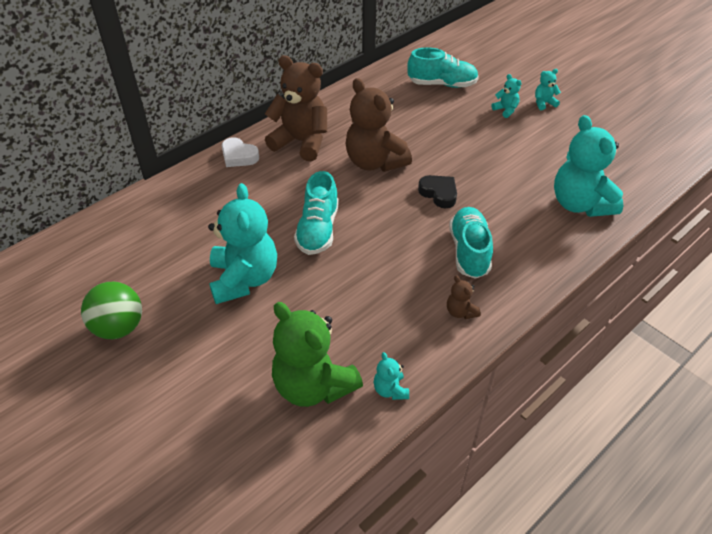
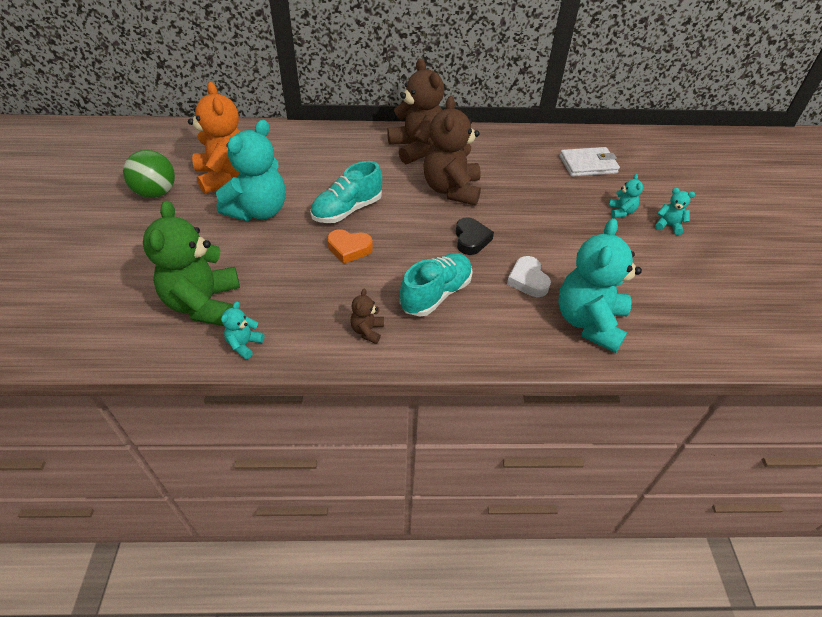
camera: 40 degrees right, 0 degrees up
(165, 269) = (225, 176): none -> orange teddy bear
(239, 156) = (362, 135): white heart -> white heart (528, 280)
(363, 260) = (349, 249): none -> orange heart
(442, 84) = (588, 165): turquoise shoe -> white wallet

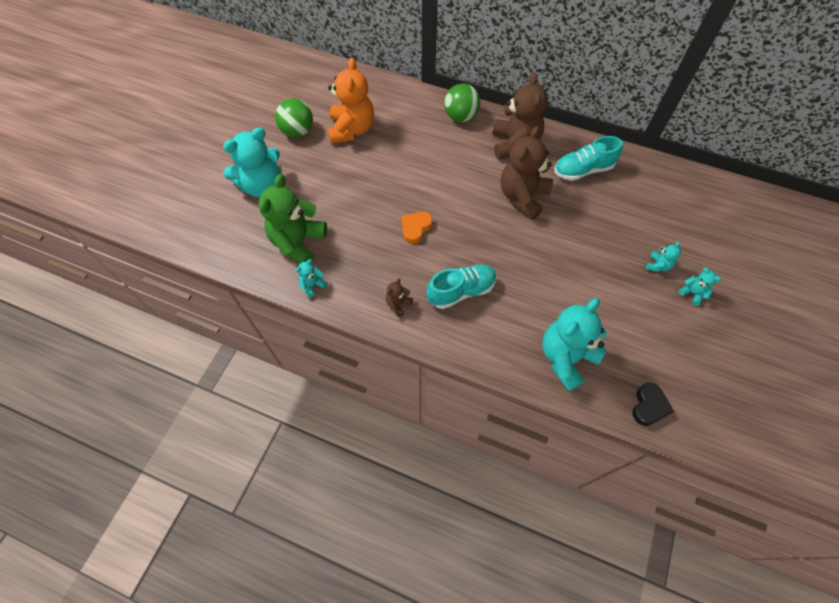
camera: 25 degrees right, 15 degrees up
(259, 211) = (364, 171): turquoise teddy bear -> turquoise teddy bear (262, 186)
(346, 139) = (460, 116): none -> green ball
(347, 210) = (430, 191): turquoise shoe -> turquoise shoe (583, 170)
(349, 249) = (415, 228): orange heart -> orange heart turned 90 degrees clockwise
(471, 239) = (513, 251): black heart -> black heart (649, 406)
(528, 280) = (538, 304): white heart -> none
(588, 165) = (658, 206): white wallet -> none

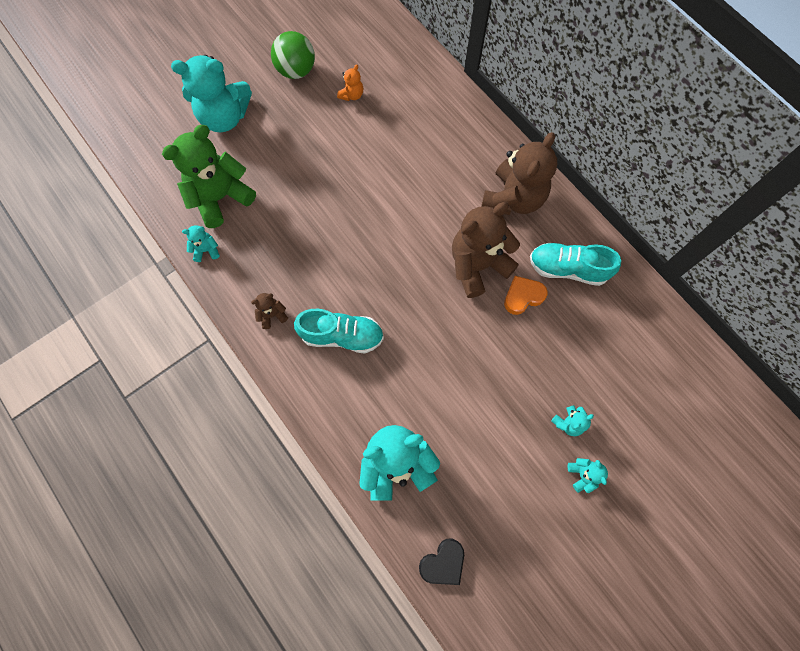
camera: 30 degrees right, 10 degrees up
(352, 129) = (352, 95): orange teddy bear -> orange teddy bear, size x0.43
(415, 228) = (342, 242): orange heart -> orange heart (523, 296)
(460, 116) = (477, 135): green ball -> none

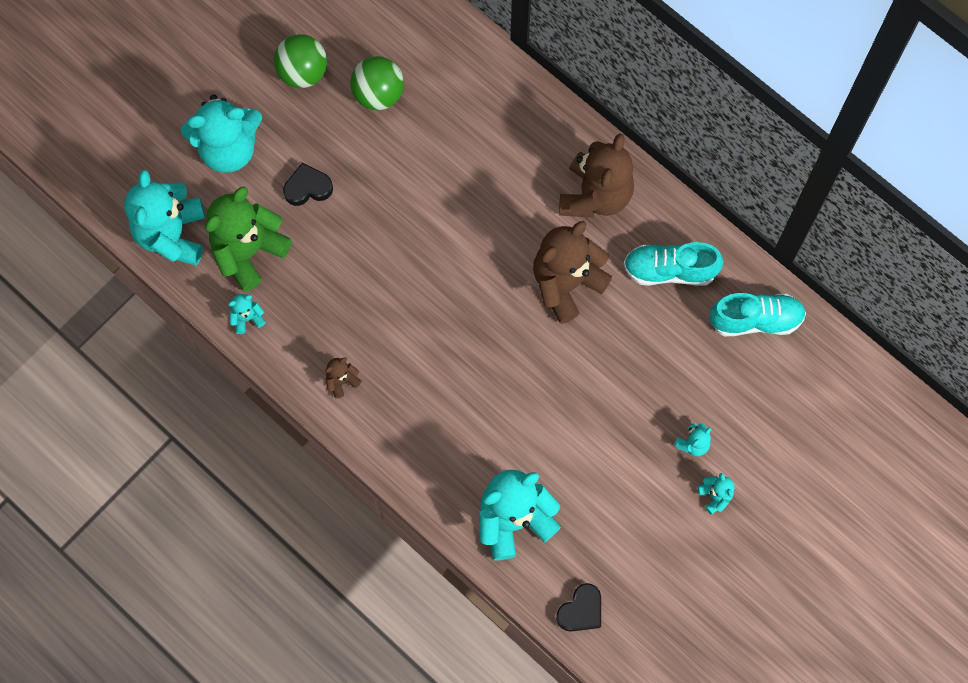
camera: 10 degrees left, 0 degrees up
(163, 175) = (172, 234): none -> turquoise teddy bear
(280, 156) = (308, 188): none -> black heart
(342, 336) = (426, 391): turquoise shoe -> turquoise shoe (755, 320)
(352, 95) = (378, 94): orange teddy bear -> green ball
(523, 296) = (623, 311): orange heart -> none

